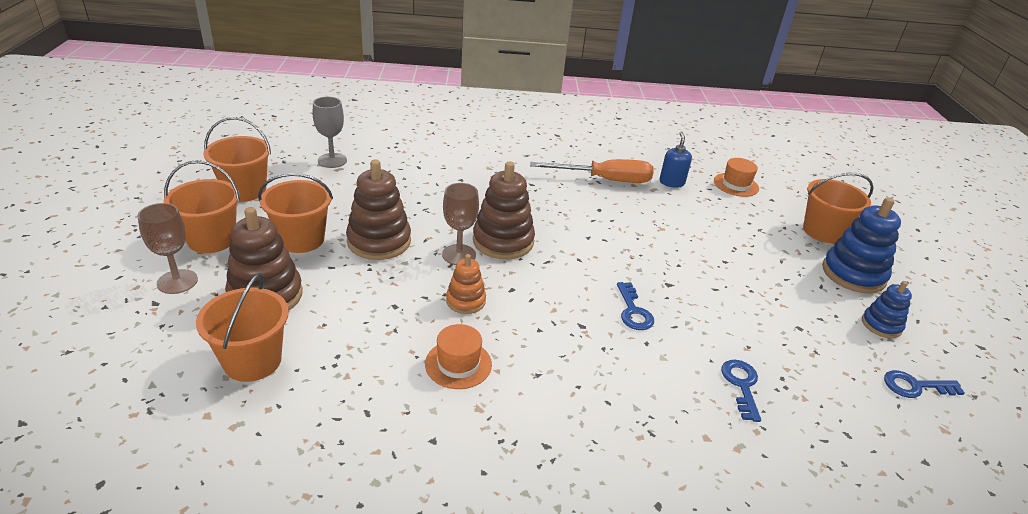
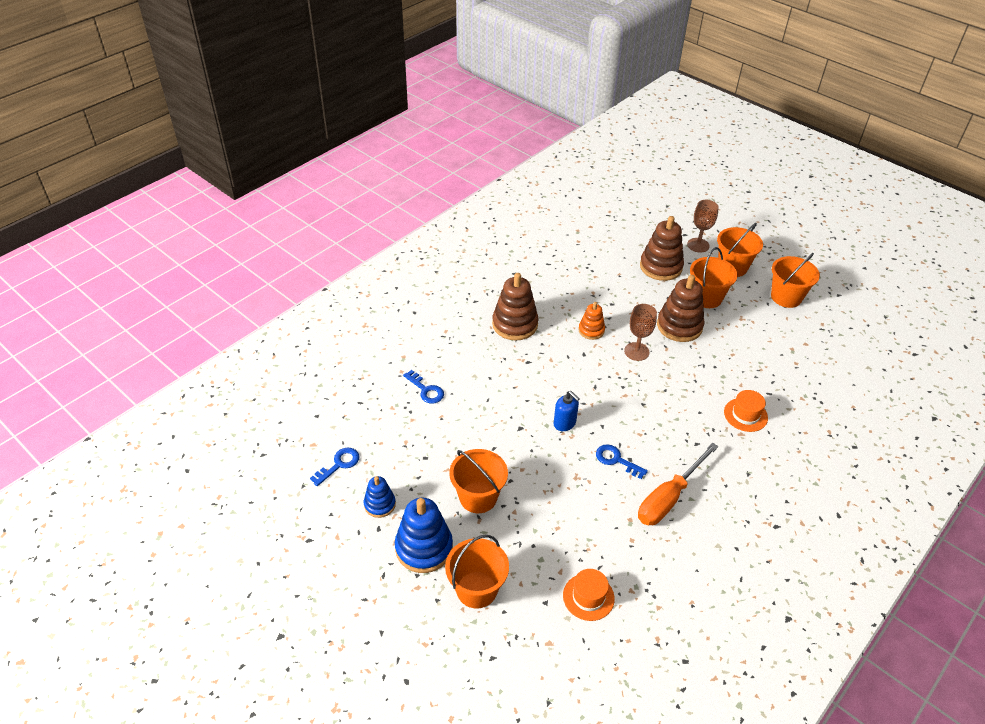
camera: 135 degrees right, 10 degrees up
(252, 361) = (613, 247): orange bucket -> orange bucket (478, 497)
(332, 160) = (808, 352): grey goblet -> none
(458, 364) = (548, 302): orange hat -> orange hat (745, 415)
(503, 241) = (634, 379): brown stacking toy -> brown stacking toy (515, 324)
(633, 311) = (516, 391): blue key -> blue key (616, 460)
(671, 182) = (630, 545): blue soap dispenser -> blue soap dispenser (564, 423)

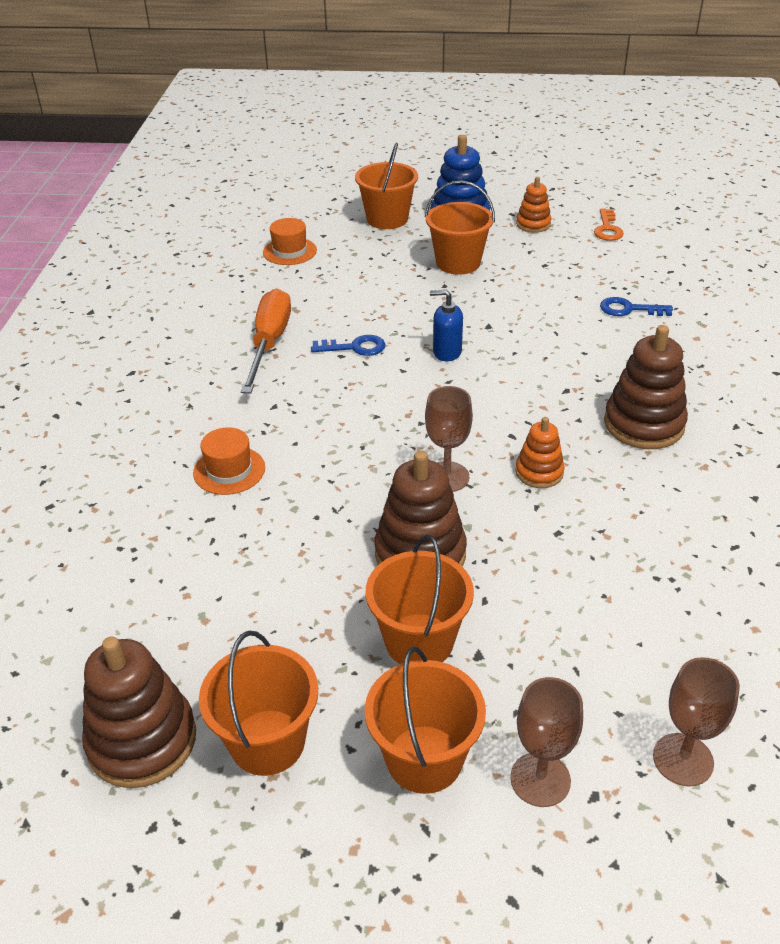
camera: 145 degrees right, 5 degrees down
(339, 464) = (607, 229): blue key -> orange key
(380, 504) = (533, 224): blue stacking toy -> orange stacking toy
(647, 228) = (683, 759): none -> brown goblet
(661, 267) = (557, 663): brown stacking toy -> brown stacking toy (142, 740)

